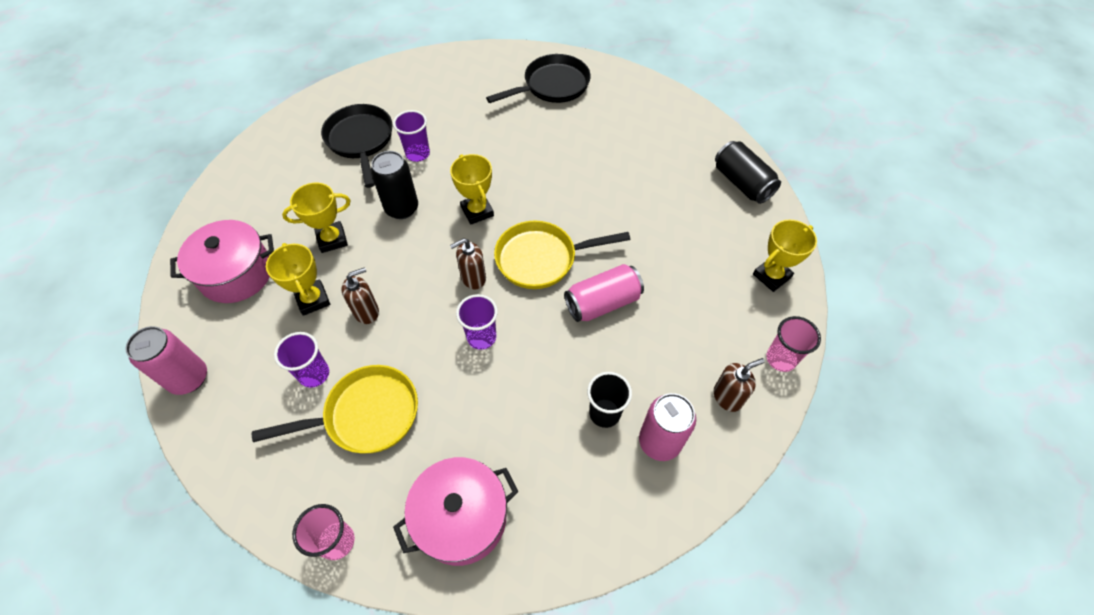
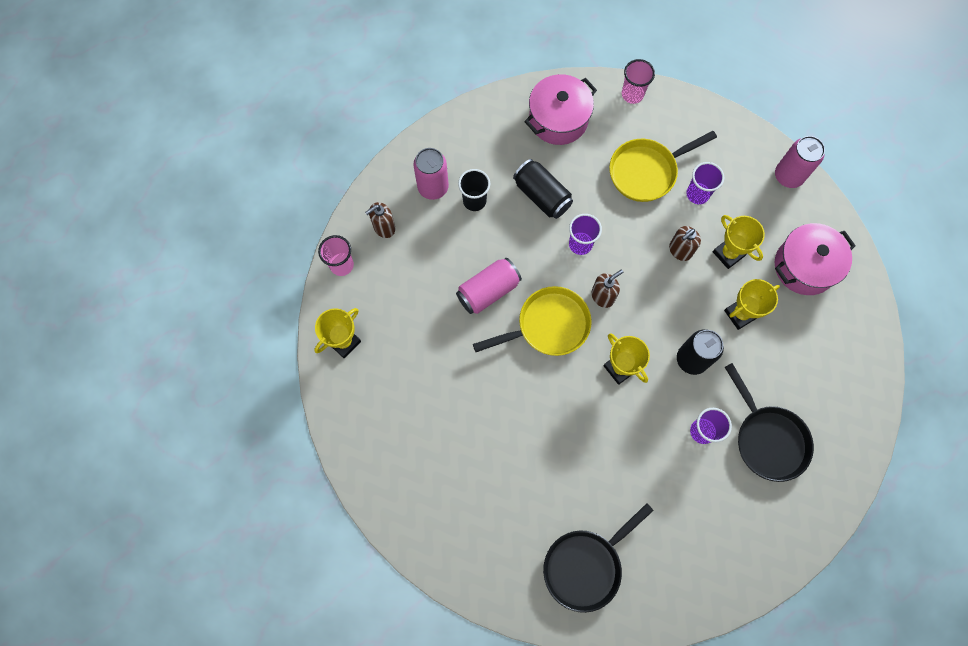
camera: 170 degrees right, 15 degrees up
(742, 183) = (367, 449): black can -> black can (542, 195)

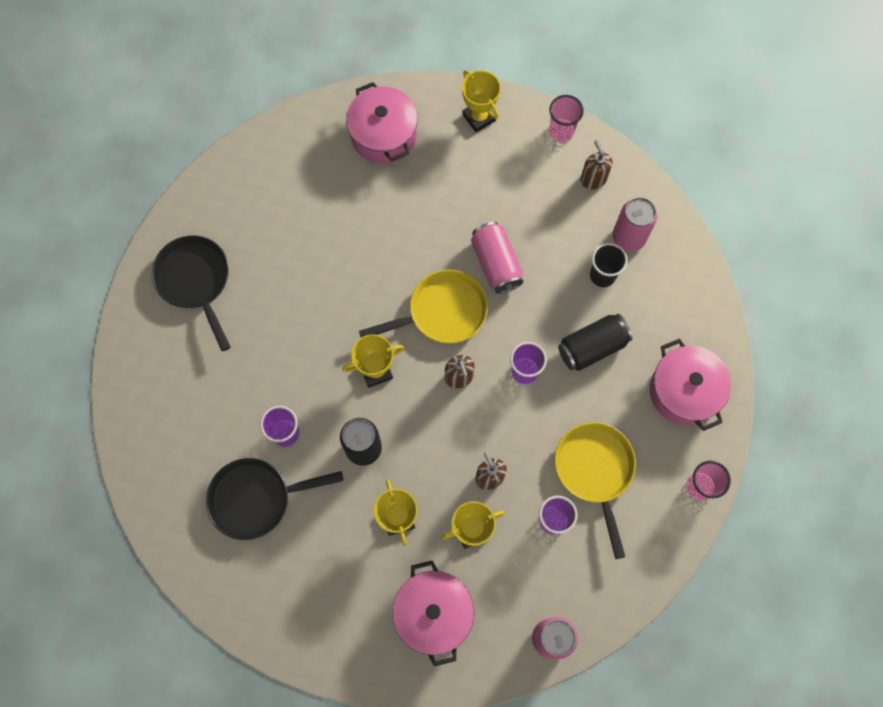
camera: 105 degrees right, 0 degrees up
(384, 427) = (383, 135): none -> pink pot
(548, 326) = (442, 312): yellow pan -> yellow pan turned 105 degrees counterclockwise

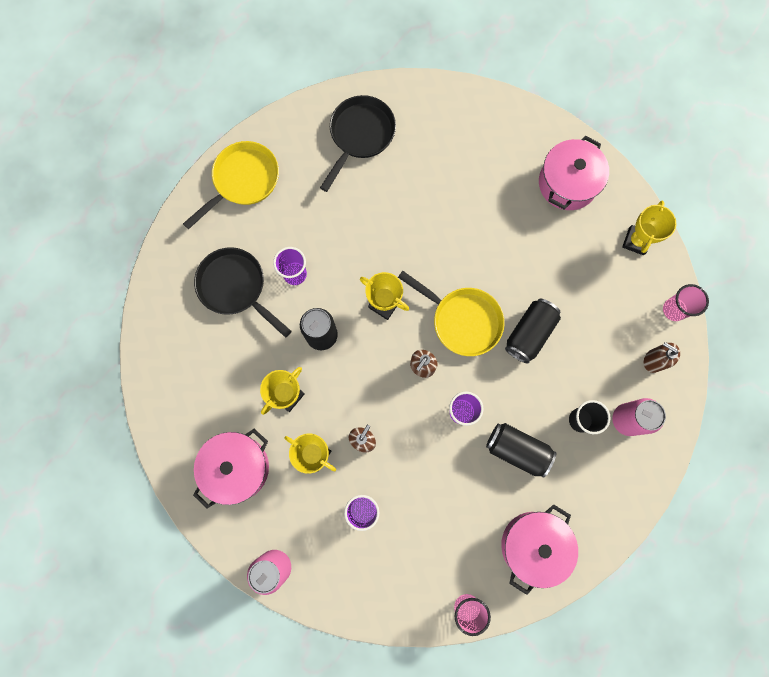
camera: 55 degrees right, 5 degrees up
(496, 263) = (529, 333): pink can -> black can
(593, 179) = (653, 360): brown soap dispenser -> brown soap dispenser turned 90 degrees counterclockwise
(595, 471) = (422, 517): yellow pan -> yellow pan (243, 181)

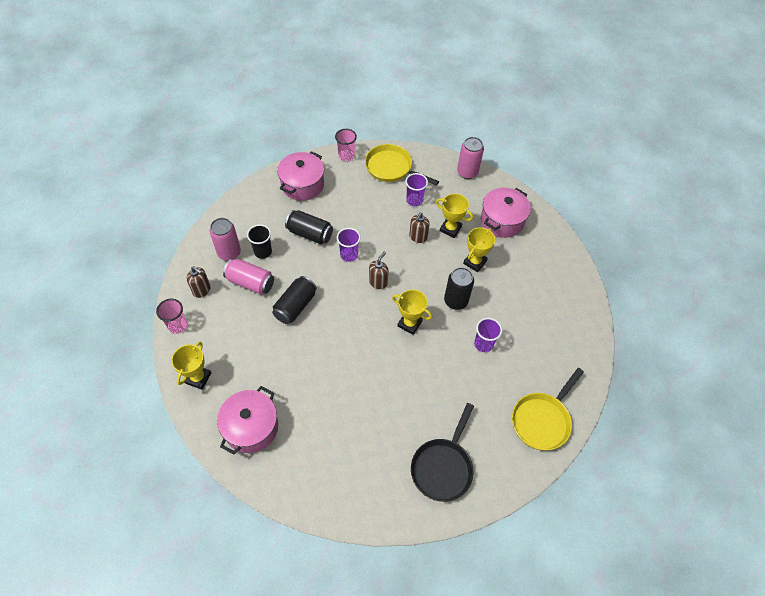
camera: 175 degrees right, 20 degrees down
(236, 287) = (528, 333): black pan -> none
(462, 320) = (347, 314): yellow pan -> yellow pan (391, 168)
(591, 370) = (250, 282): none -> pink can

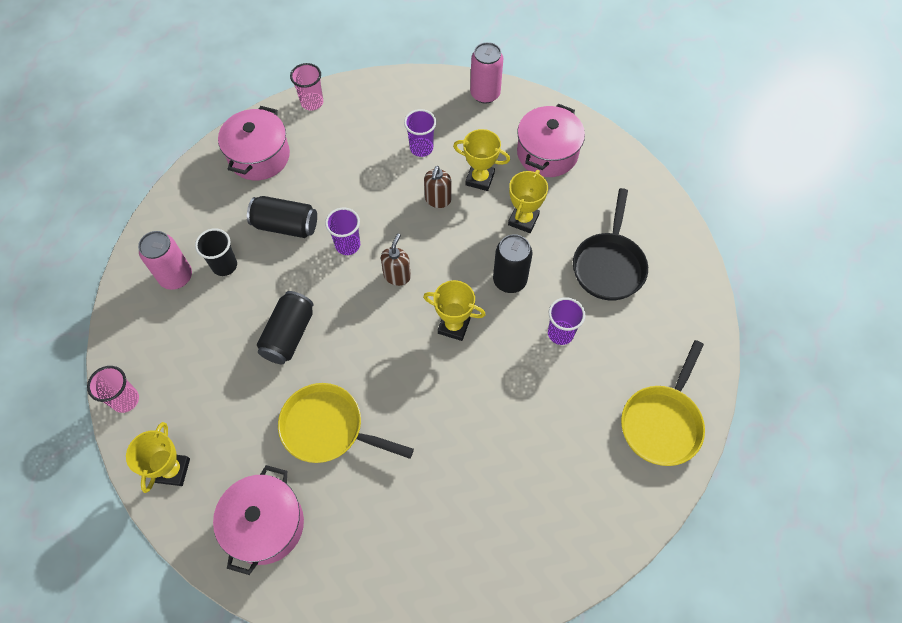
camera: 10 degrees left, 5 degrees up
(202, 290) = (149, 340): brown soap dispenser -> none
(250, 282) = (217, 314): pink can -> none
(391, 168) = (379, 108): yellow pan -> yellow pan (328, 428)
(443, 467) = (544, 519): black pan -> black pan (609, 265)

